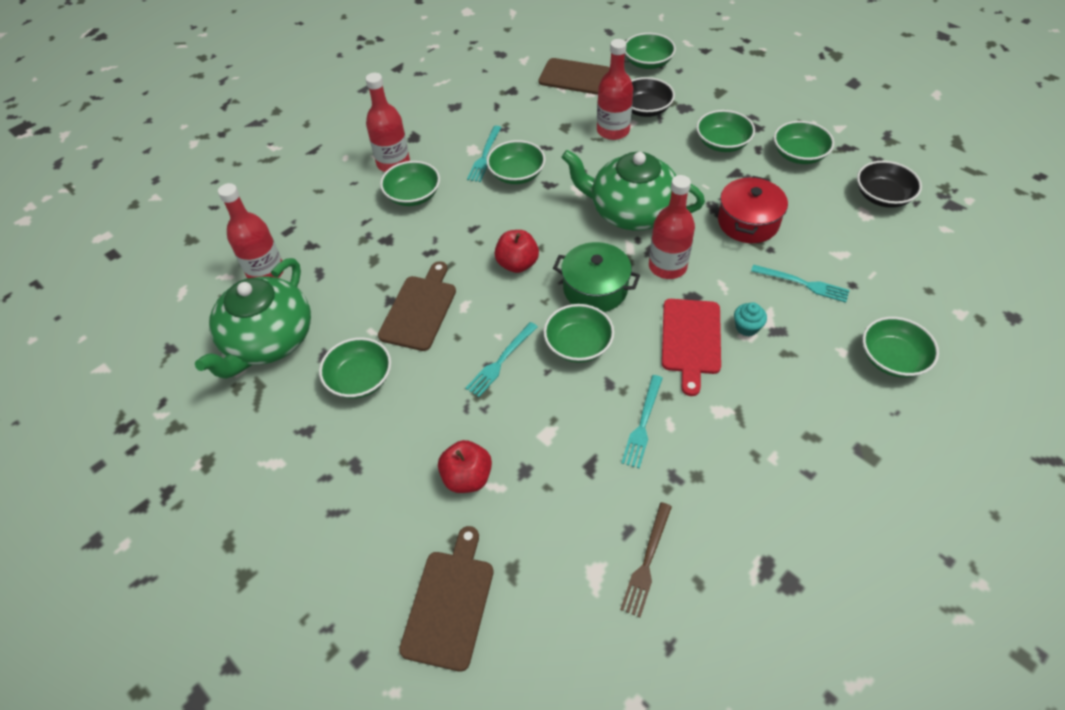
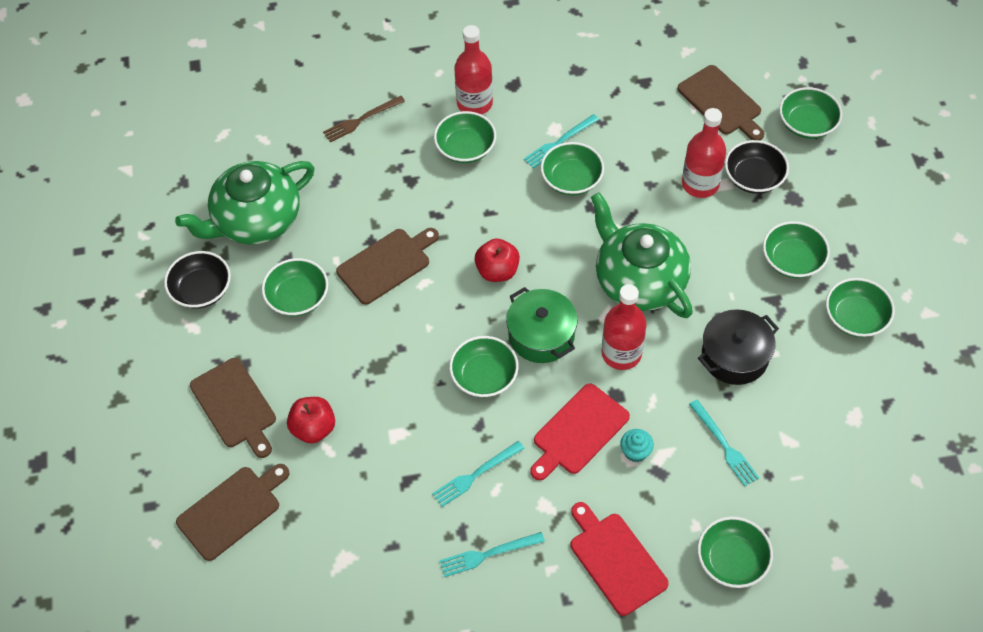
camera: 35 degrees right, 5 degrees up
(266, 272) = (296, 154): red bottle -> none
(374, 506) = (235, 406): none -> brown cutting board
(501, 361) = (413, 351): turquoise fork -> turquoise fork (488, 554)
(647, 562) = (386, 577): brown fork -> brown fork (361, 120)
(748, 222) = (734, 356): red pot -> black pot
(813, 416) = (615, 560): none -> red cutting board
(882, 196) = (891, 410): black bowl -> black bowl (201, 290)

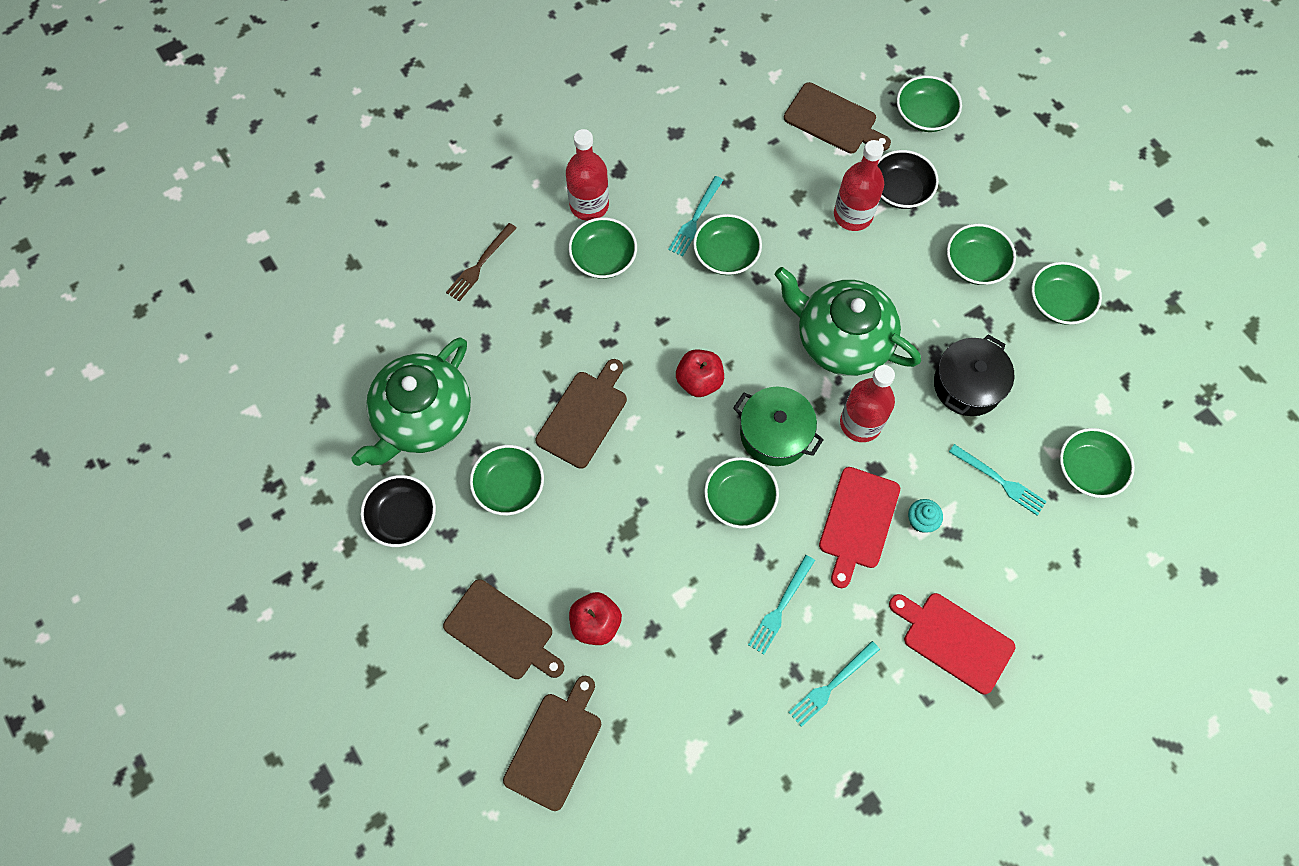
camera: 25 degrees left, 10 degrees up
(732, 560) = (1059, 595): green bowl -> green bowl (1088, 470)

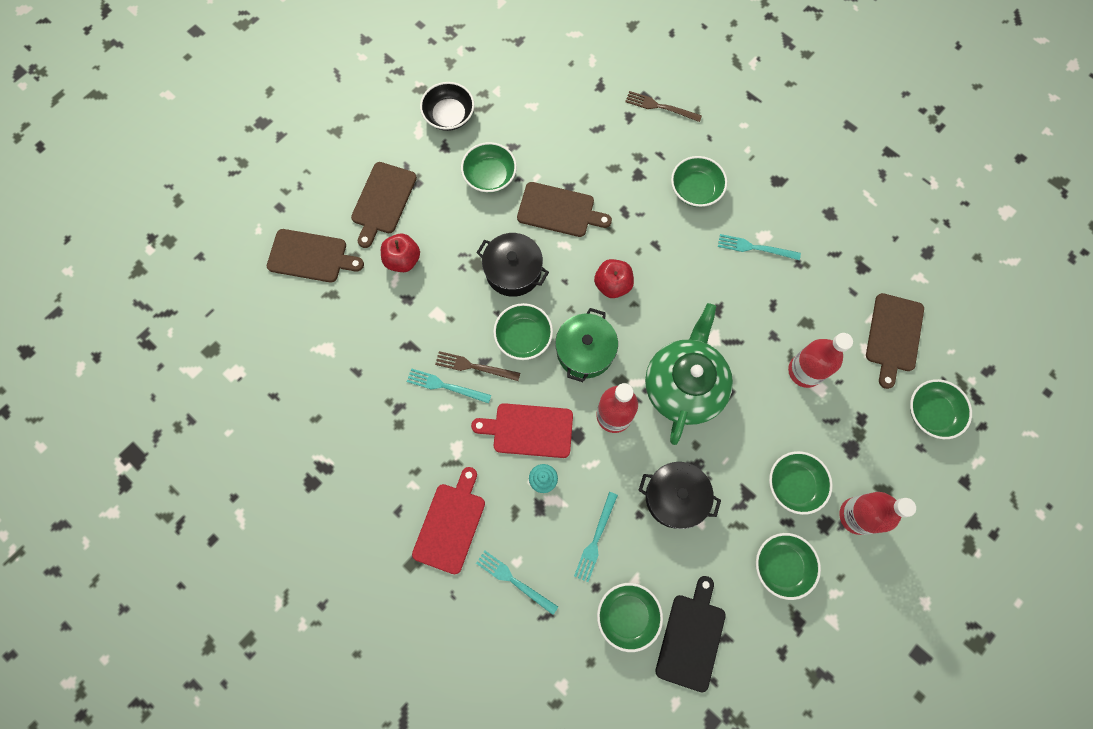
camera: 75 degrees right, 5 degrees up
(423, 417) = (526, 105): green teapot -> none
(589, 205) = (738, 167): red bottle -> red bottle (856, 516)
(650, 490) = (513, 271): none -> black pot
(726, 255) = (730, 279): green bowl -> none
(763, 566) = (474, 366): none -> brown fork
(831, 685) = (394, 436): turquoise fork -> turquoise fork (514, 581)
(900, 190) = (845, 406): black bowl -> none
(1120, 412) = (691, 638): none -> black cutting board

